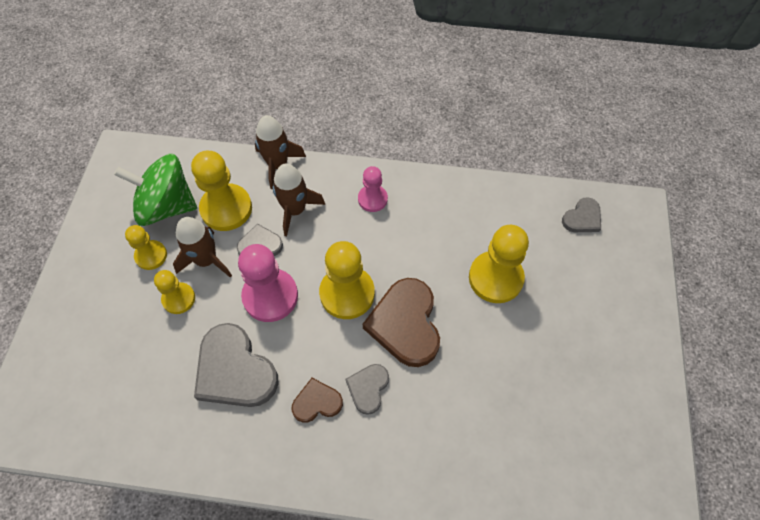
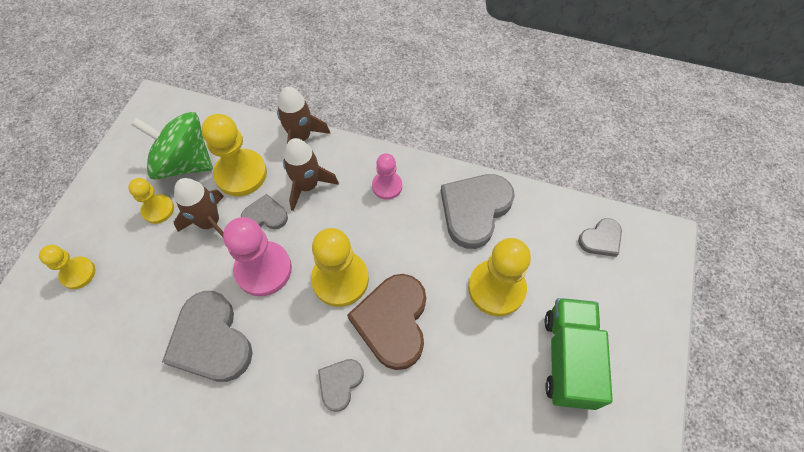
camera: 10 degrees right, 0 degrees up
(179, 299) = (174, 257): yellow pawn -> yellow pawn (78, 273)
(317, 402) = (285, 389): brown heart -> none
(461, 209) = (475, 210): none -> grey heart
(573, 330) = (568, 359): none -> green truck

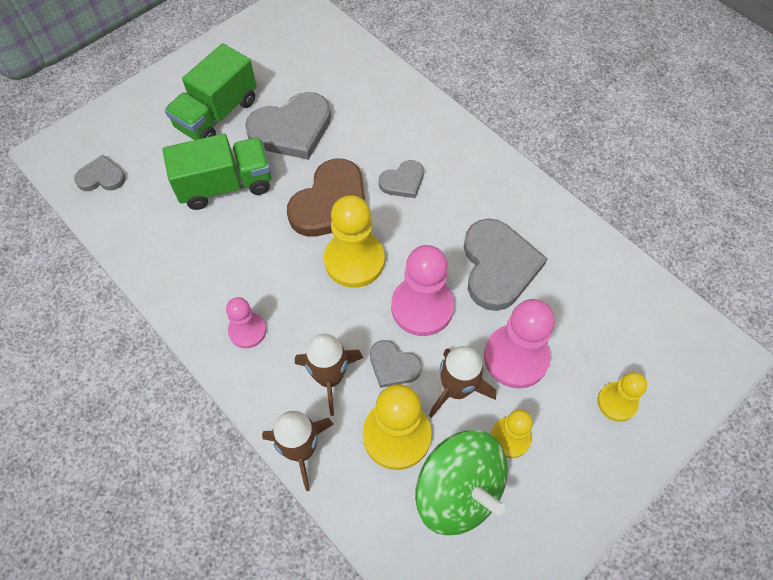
camera: 150 degrees left, 0 degrees up
(170, 268) = (516, 357): none -> pink pawn
(475, 210) = (183, 259): grey heart -> grey heart (292, 129)
(496, 288) = (225, 185): yellow pawn -> green truck

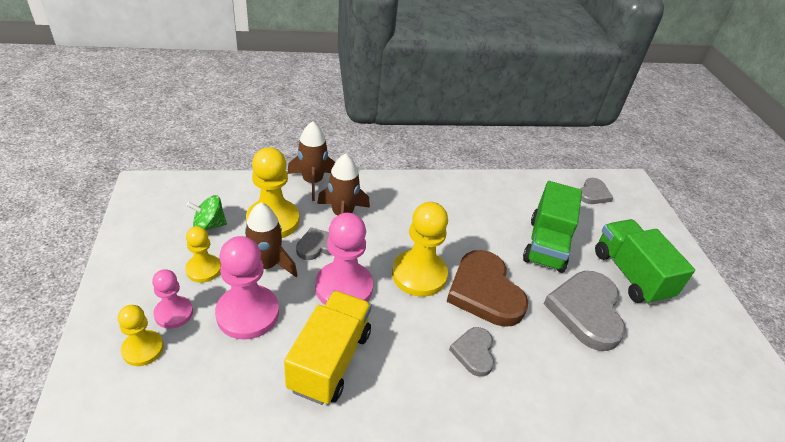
camera: 120 degrees right, 20 degrees down
(247, 331) = (411, 199): pink pawn -> pink pawn (173, 313)
(458, 491) = (209, 225): green spinning top -> green spinning top, size x0.52
(498, 266) = (330, 360): grey heart -> yellow truck

